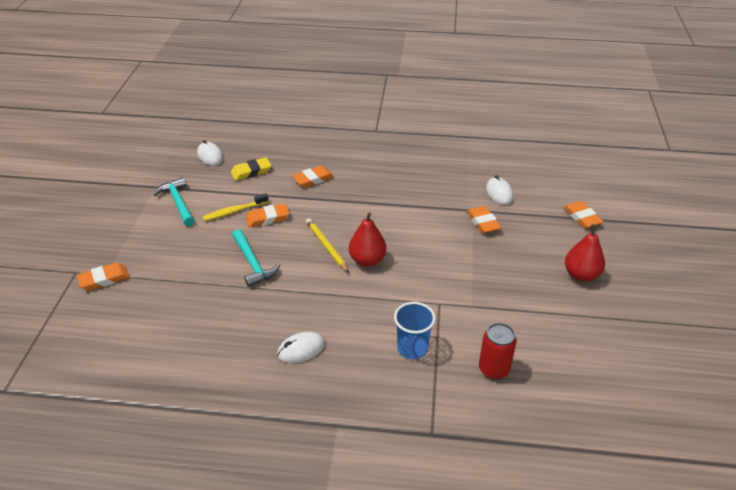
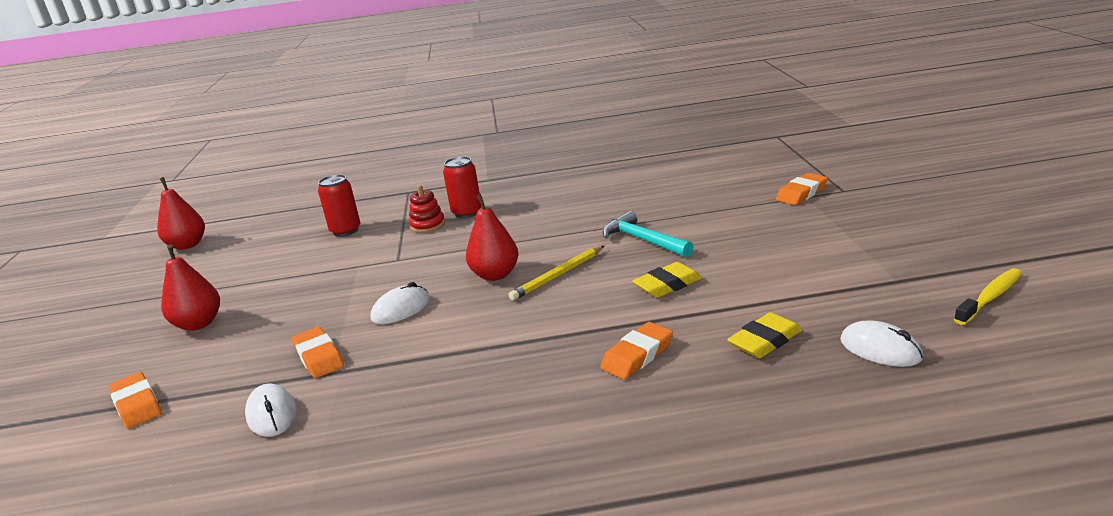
camera: 170 degrees right, 15 degrees down
(178, 202) = (826, 271): turquoise hammer -> none
(234, 211) = (727, 281): yellow toothbrush -> yellow toothbrush (990, 297)
(267, 218) = (667, 285): orange eraser -> yellow eraser
(301, 349) = (540, 202): white mouse -> white mouse (401, 309)
(326, 246) = (558, 275): yellow pencil -> yellow pencil turned 90 degrees clockwise
(373, 357) = (467, 212): none -> red can
(412, 348) = (427, 225): blue cup -> red stacking toy
(667, 406) = (187, 245): none -> red pear

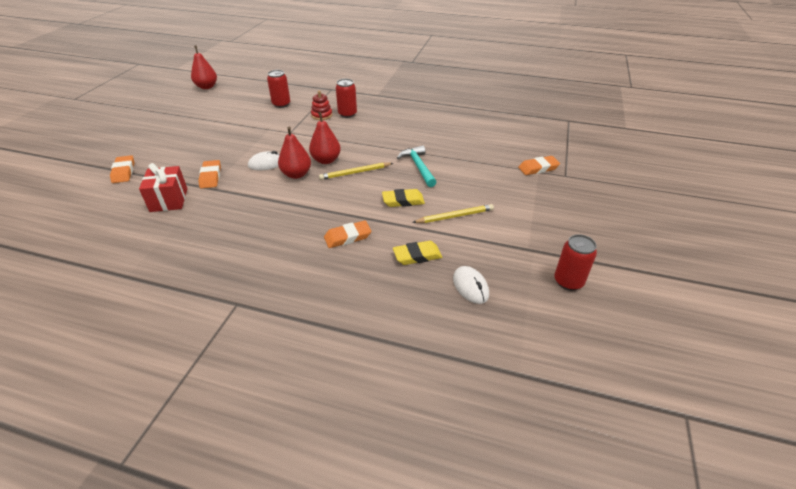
camera: 20 degrees right, 15 degrees up
(199, 324) = (177, 137): red pear -> red pear (296, 174)
(272, 414) = (169, 200): white mouse -> red gift
(760, 278) = (455, 216): none -> yellow pencil
(990, 297) = (568, 282): yellow toothbrush -> red can

